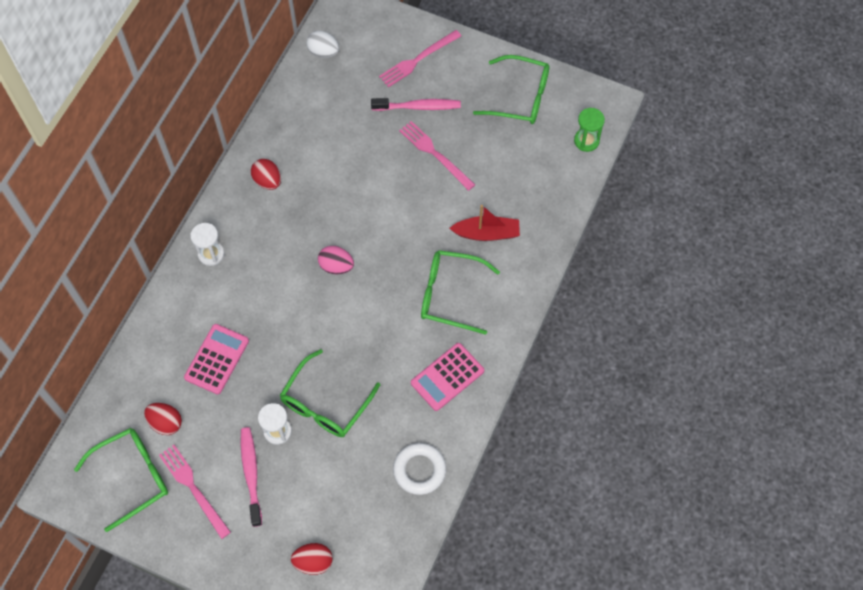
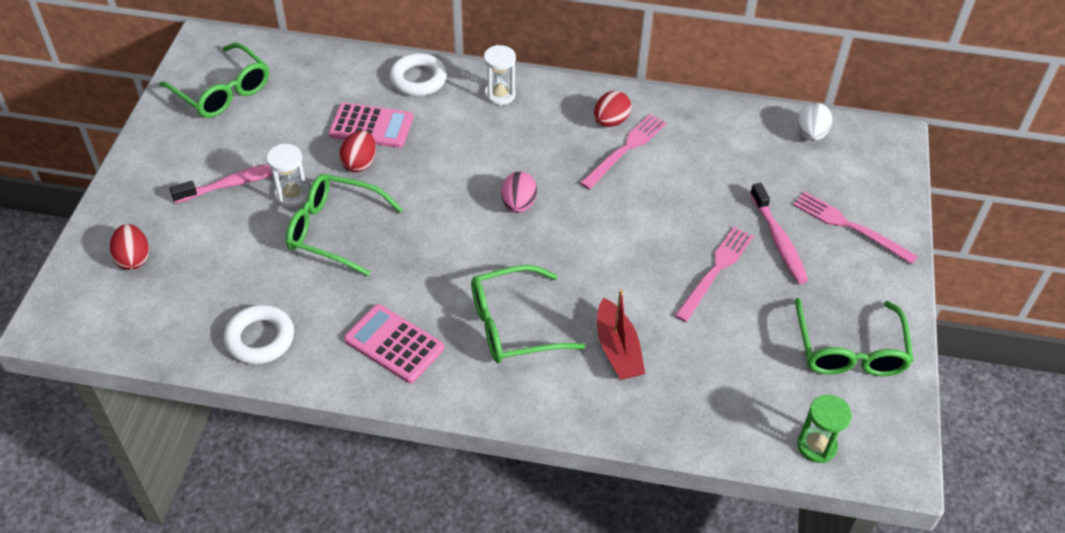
camera: 75 degrees right, 15 degrees down
(166, 423) = (288, 103): red egg -> red egg (359, 163)
(171, 313) = (418, 79): none -> white ring
(193, 488) = (214, 140): pink fork -> pink fork (625, 149)
(450, 295) = (513, 325): green glasses -> green glasses turned 105 degrees counterclockwise

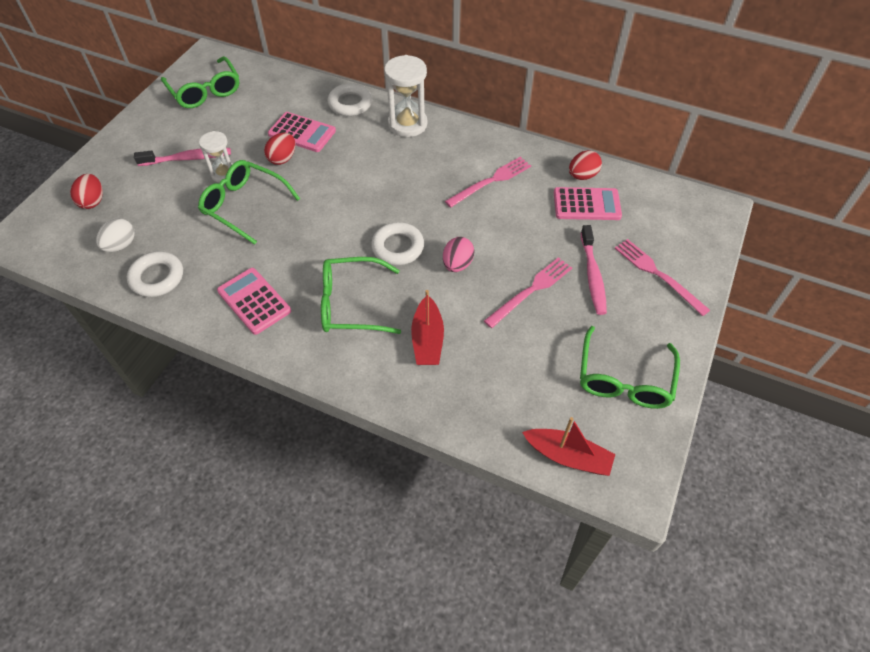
camera: 15 degrees right, 5 degrees up
(500, 95) = (407, 124): white hourglass -> white hourglass, size x1.60
(518, 204) = (391, 210): pink egg -> pink egg (457, 264)
(543, 248) = (398, 247): none -> white ring
(610, 121) = (487, 158): red egg -> red egg (582, 176)
(745, 159) = (586, 204): none -> pink calculator
(811, 134) = (649, 194): white egg -> white egg (121, 245)
(816, 446) = (568, 456): green hourglass -> red boat

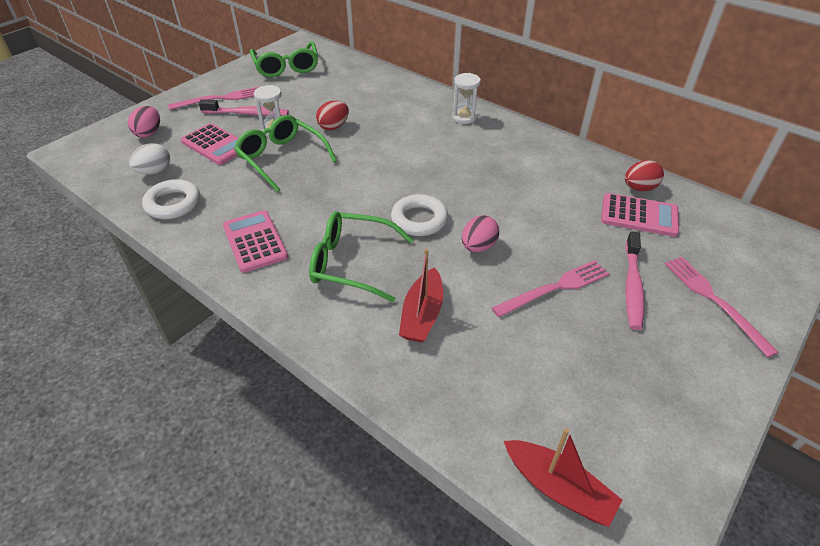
camera: 15 degrees right, 10 degrees down
(93, 201) = (149, 133): red egg -> pink egg
(302, 133) = (360, 109): pink calculator -> pink calculator (215, 145)
(350, 104) = (414, 94): white ring -> none
(407, 124) = (464, 117): white hourglass -> white hourglass, size x0.63
(491, 181) = (536, 177): pink fork -> pink fork (220, 99)
(624, 379) = (651, 409): green glasses -> none

